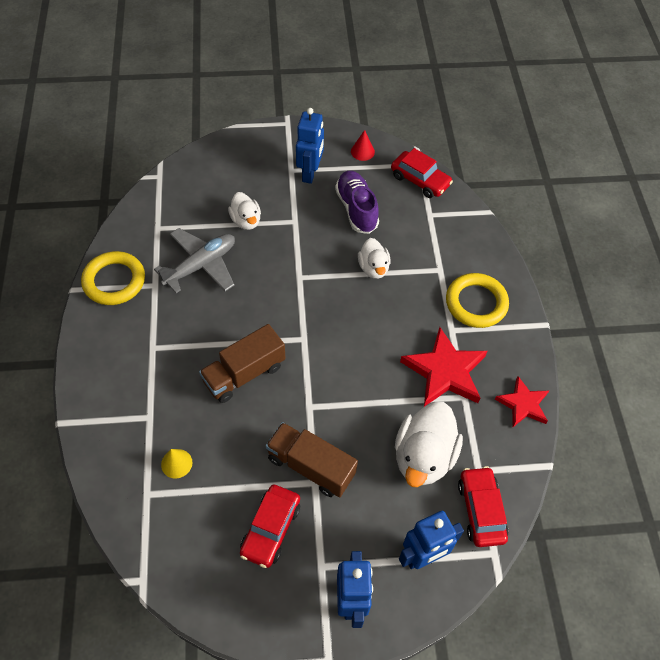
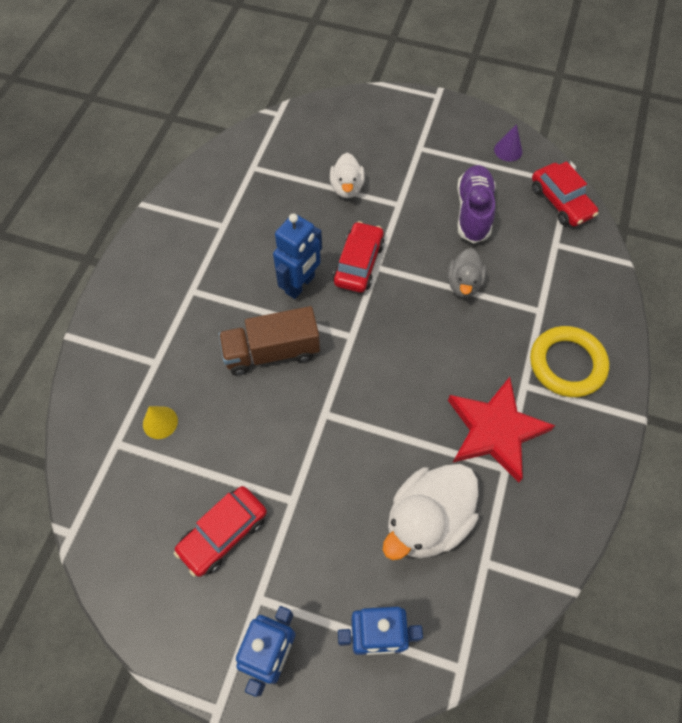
camera: 25 degrees right, 5 degrees up
(114, 281) = (185, 208): yellow ring -> none
(201, 265) = (279, 220): grey plane -> none
(310, 173) = (438, 157): blue robot -> blue robot (300, 285)
(311, 466) = (296, 481): brown truck -> none
(362, 151) = (508, 150): red cone -> purple cone
(373, 268) = (463, 284): white duck -> grey duck
(480, 510) = (467, 611): red car -> red car (358, 263)
(523, 404) = (573, 504): red star -> none

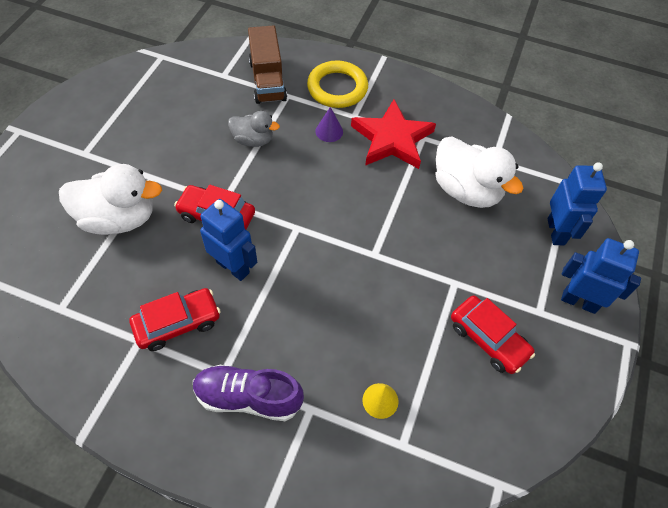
camera: 90 degrees left, 5 degrees down
(272, 352) = (307, 295): brown truck -> brown truck (267, 80)
(347, 188) = (118, 218): white duck -> white duck, size x1.74
(473, 212) = (176, 123): purple shoe -> purple shoe (248, 398)
(508, 150) = (110, 89): purple cone -> purple cone (329, 131)
(561, 202) = (180, 64): red car -> red car (177, 323)

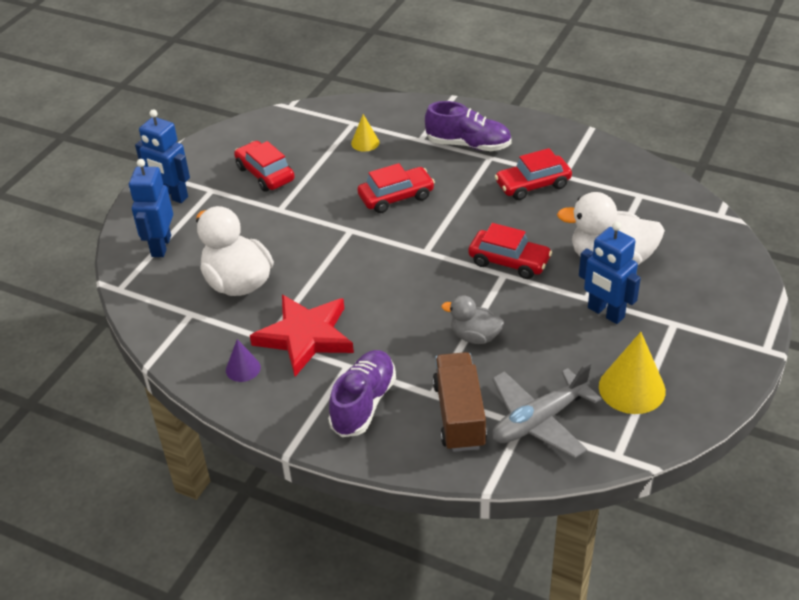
camera: 170 degrees left, 15 degrees down
(137, 99) = (632, 388): none -> yellow cone
(210, 77) = (539, 420): none -> grey plane
(233, 267) = (488, 221): blue robot -> blue robot (605, 313)
(329, 131) = (381, 346): purple cone -> purple cone (243, 368)
(332, 302) = (396, 197): none -> red car
(337, 88) = (363, 403): yellow ring -> purple shoe

